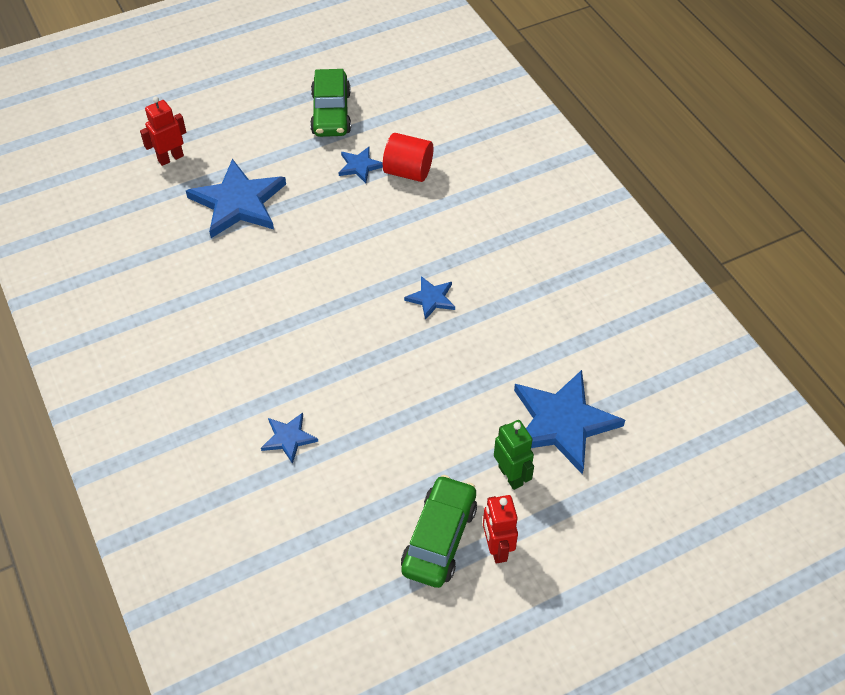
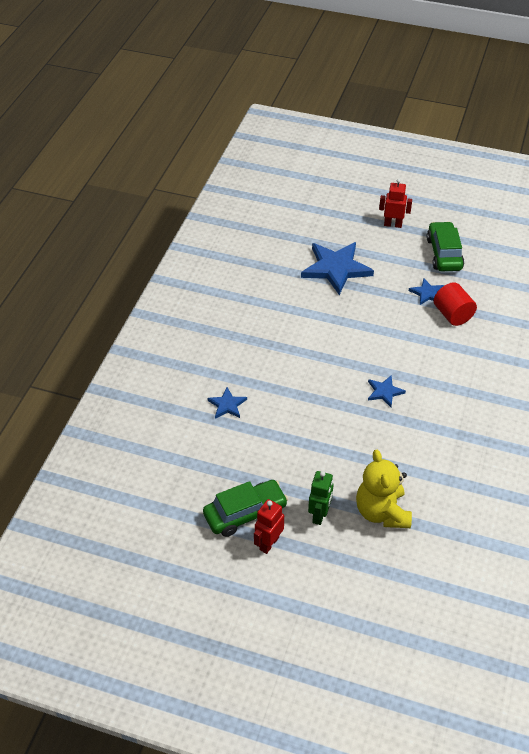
camera: 45 degrees right, 5 degrees down
(170, 158) = (326, 222): red robot -> red robot (393, 224)
(331, 113) = (444, 254): green car -> green car turned 135 degrees clockwise
(562, 422) = (382, 512): blue star -> yellow teddy bear

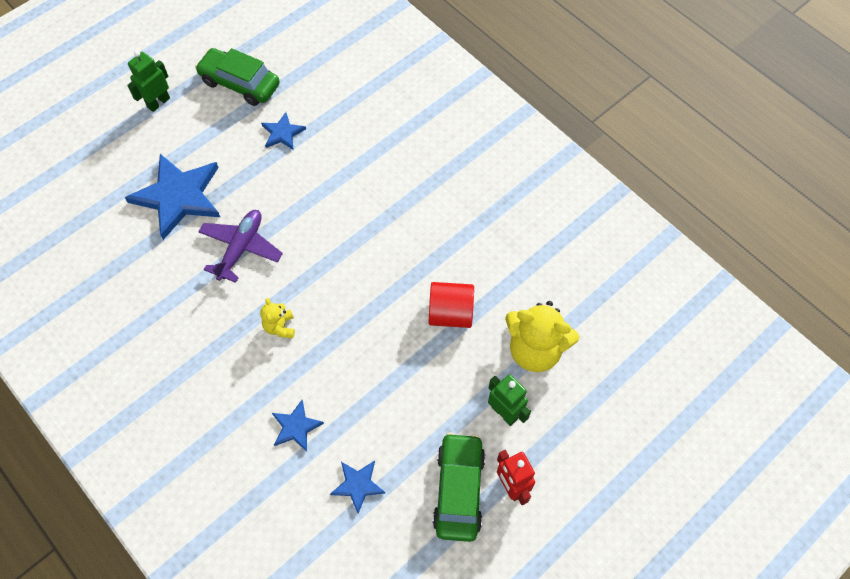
camera: 60 degrees left, 15 degrees up
(288, 363) = (280, 327): none -> yellow teddy bear
(326, 316) = (241, 248): none -> purple plane
(384, 392) = (386, 254): blue star -> blue star (358, 485)
(393, 224) = (158, 102): red robot -> green robot
(452, 315) = (329, 129): red cylinder -> red cylinder (450, 313)

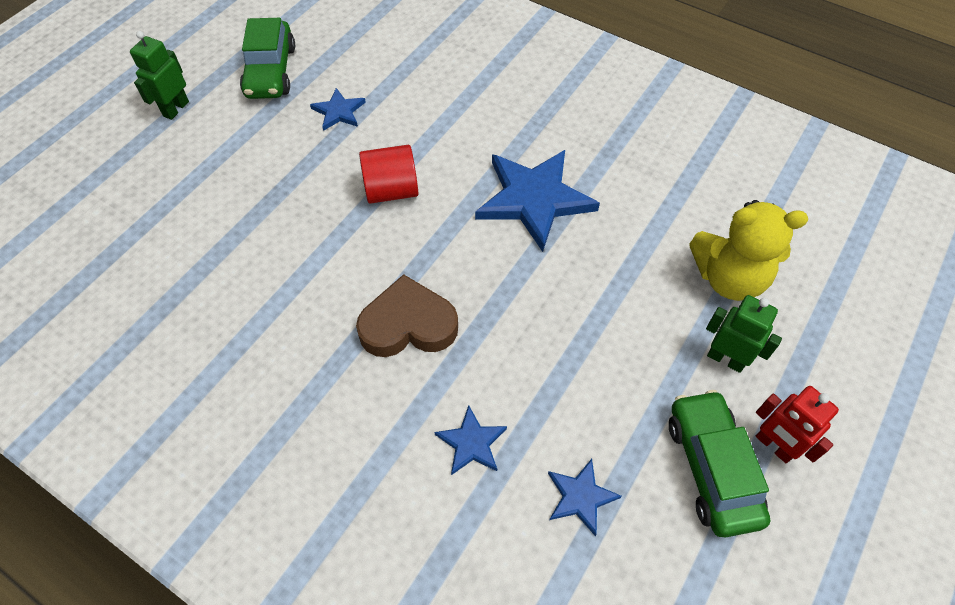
camera: 15 degrees left, 5 degrees down
(178, 196) = (230, 204): blue star -> blue star (534, 199)
(240, 83) = (271, 71): green car -> green car turned 105 degrees counterclockwise
(241, 248) = (328, 245): purple plane -> none
(280, 327) = (408, 325): yellow teddy bear -> brown heart
(450, 313) = (612, 261): red cylinder -> red cylinder (391, 190)

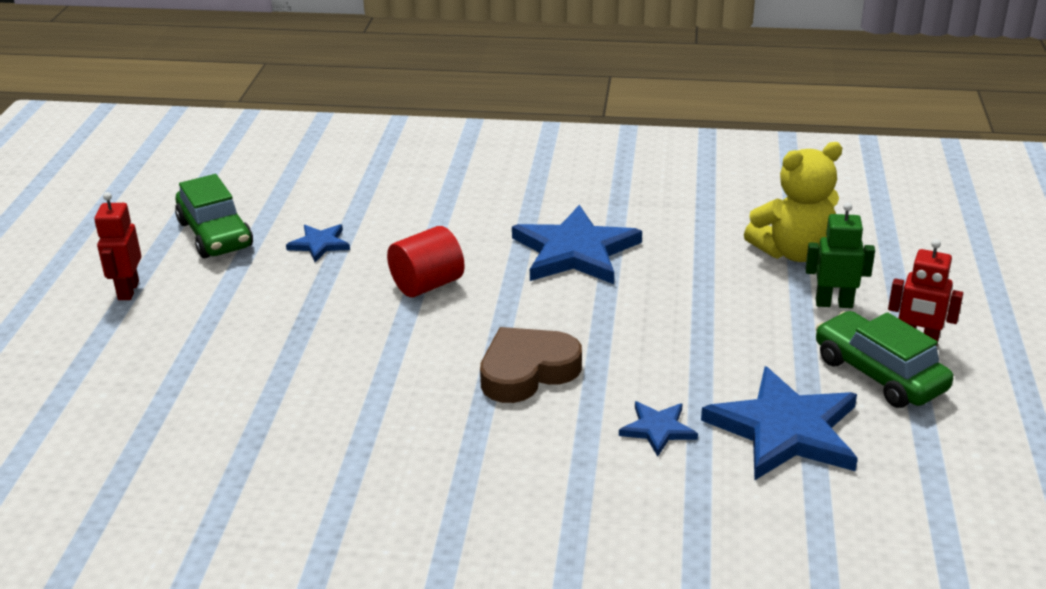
camera: 25 degrees left, 25 degrees down
(176, 109) = (128, 290): green robot -> red robot
(580, 497) = (785, 430): blue star -> blue star, size x2.05

